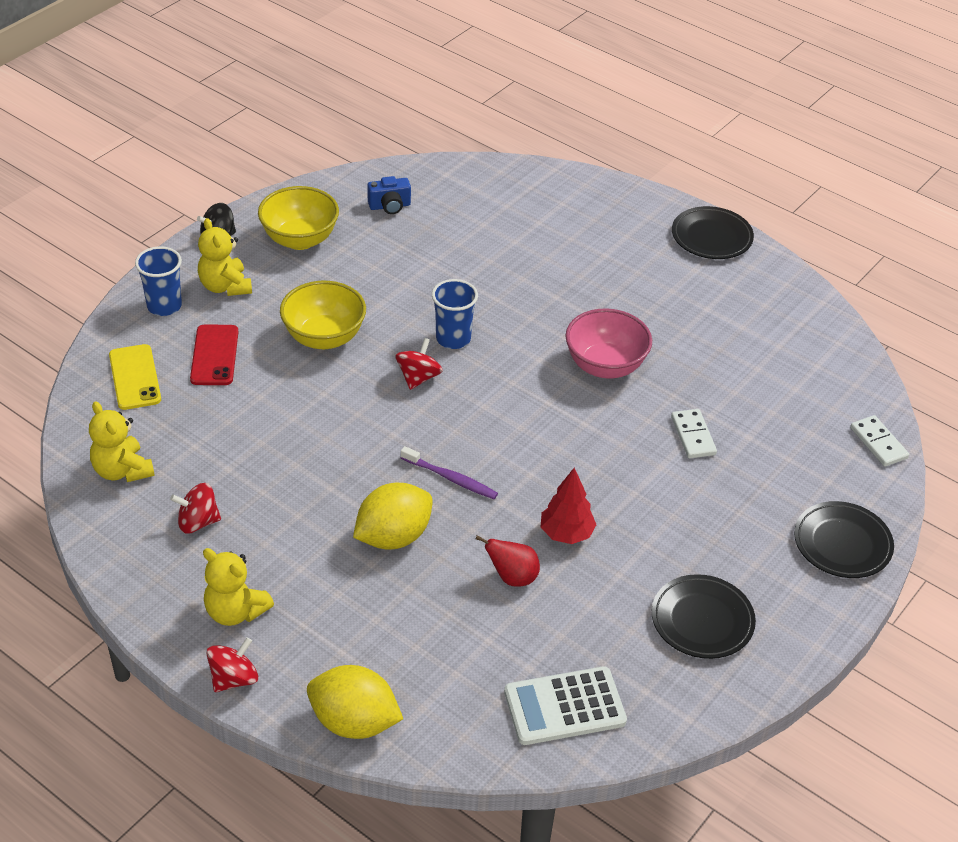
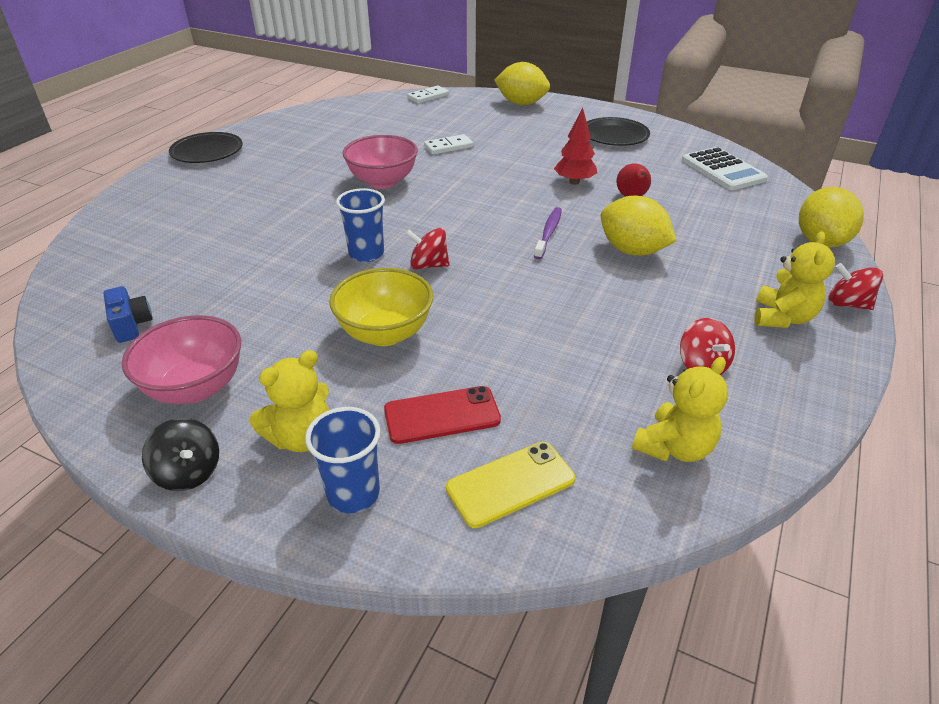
camera: 100 degrees left, 5 degrees down
(300, 239) = (196, 388): yellow bowl -> pink bowl
(842, 544) = (521, 103): black plate -> yellow lemon

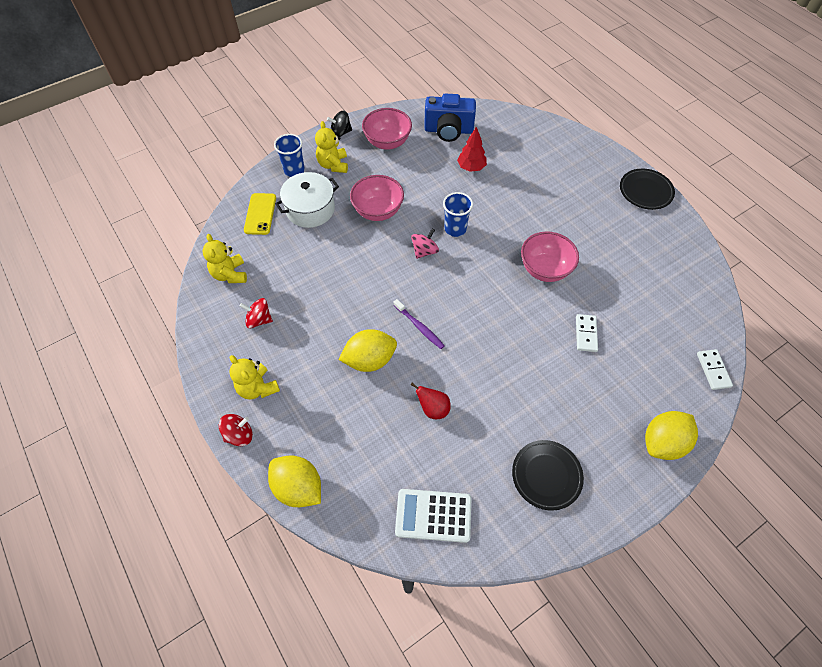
camera: 120 degrees right, 20 degrees up
(131, 325) = (448, 130): blue camera -> blue camera, size x1.90
(385, 333) = (378, 211): yellow bowl -> pink bowl
(428, 265) = (424, 251): red spinning top -> pink spinning top
(442, 415) = (310, 209): red phone -> white pot
(574, 182) = (478, 385): red tree -> red tree (471, 167)

